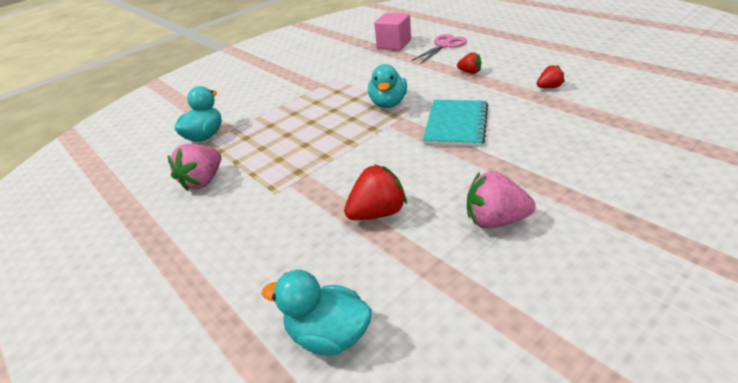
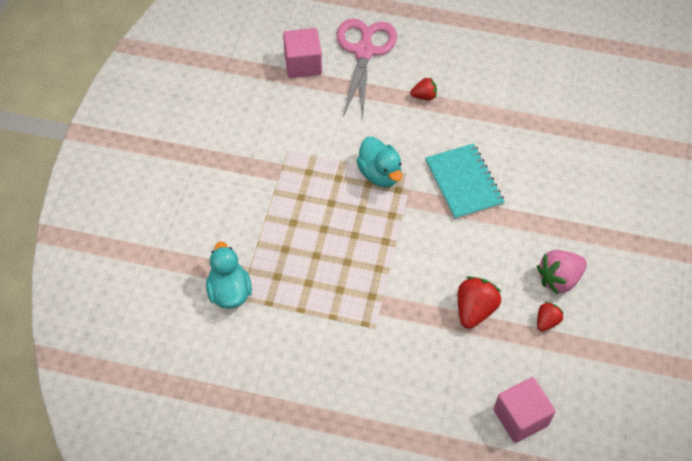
camera: 40 degrees left, 20 degrees up
(203, 181) = (294, 345): pink strawberry -> none
(329, 335) = (520, 417): turquoise duck -> pink cube
(444, 45) = (364, 52): pink scissors -> pink scissors, size x1.51
(549, 87) = (511, 100): red strawberry -> red strawberry (547, 321)

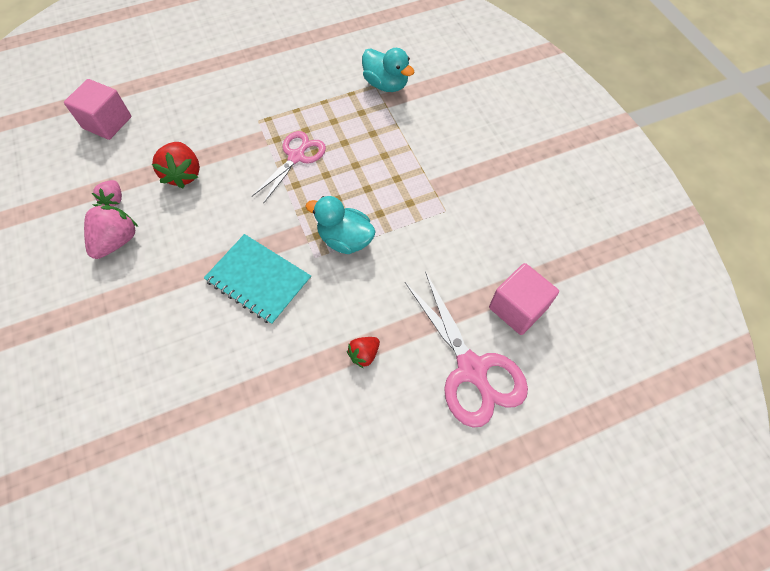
camera: 145 degrees right, 5 degrees up
(367, 266) = (296, 157): none -> pink scissors
(547, 321) = (114, 199): red strawberry -> pink strawberry

